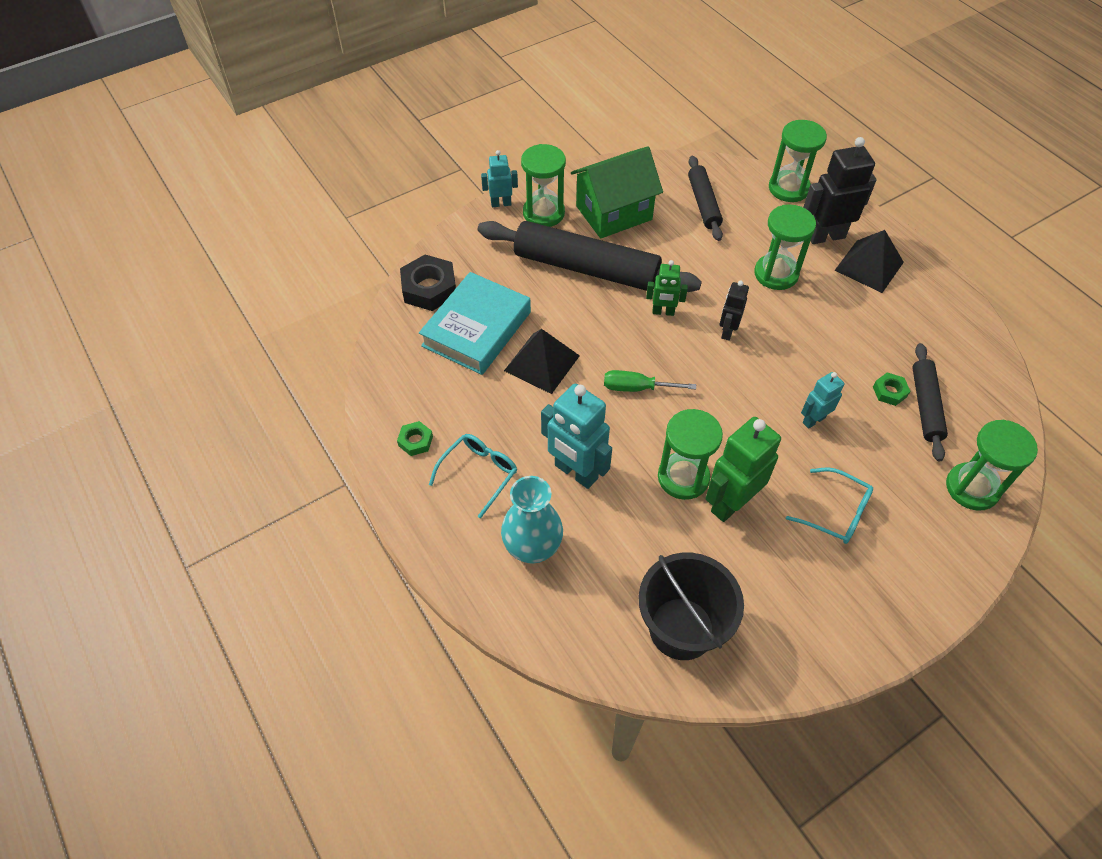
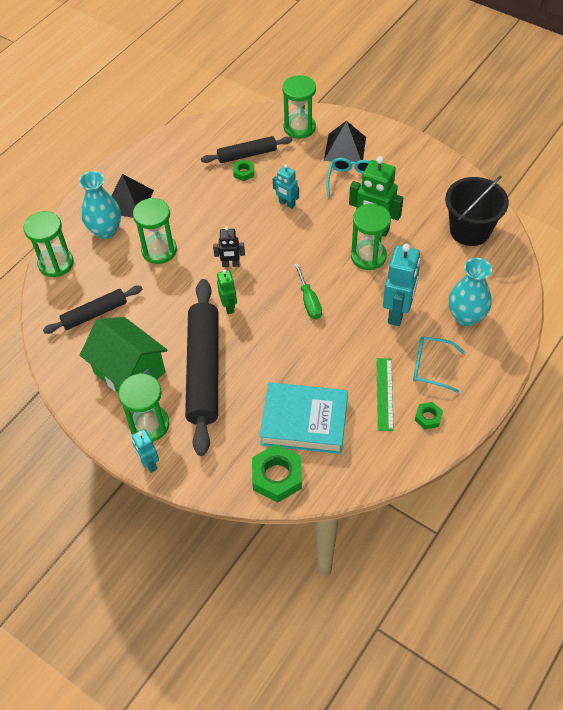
camera: 110 degrees left, 0 degrees up
(429, 288) = (277, 476): black nut -> green nut
(469, 412) = (384, 394): none -> green ruler
(542, 363) = (316, 365): black pyramid -> black pyramid (345, 148)
(825, 236) = (105, 230): black robot -> turquoise vase

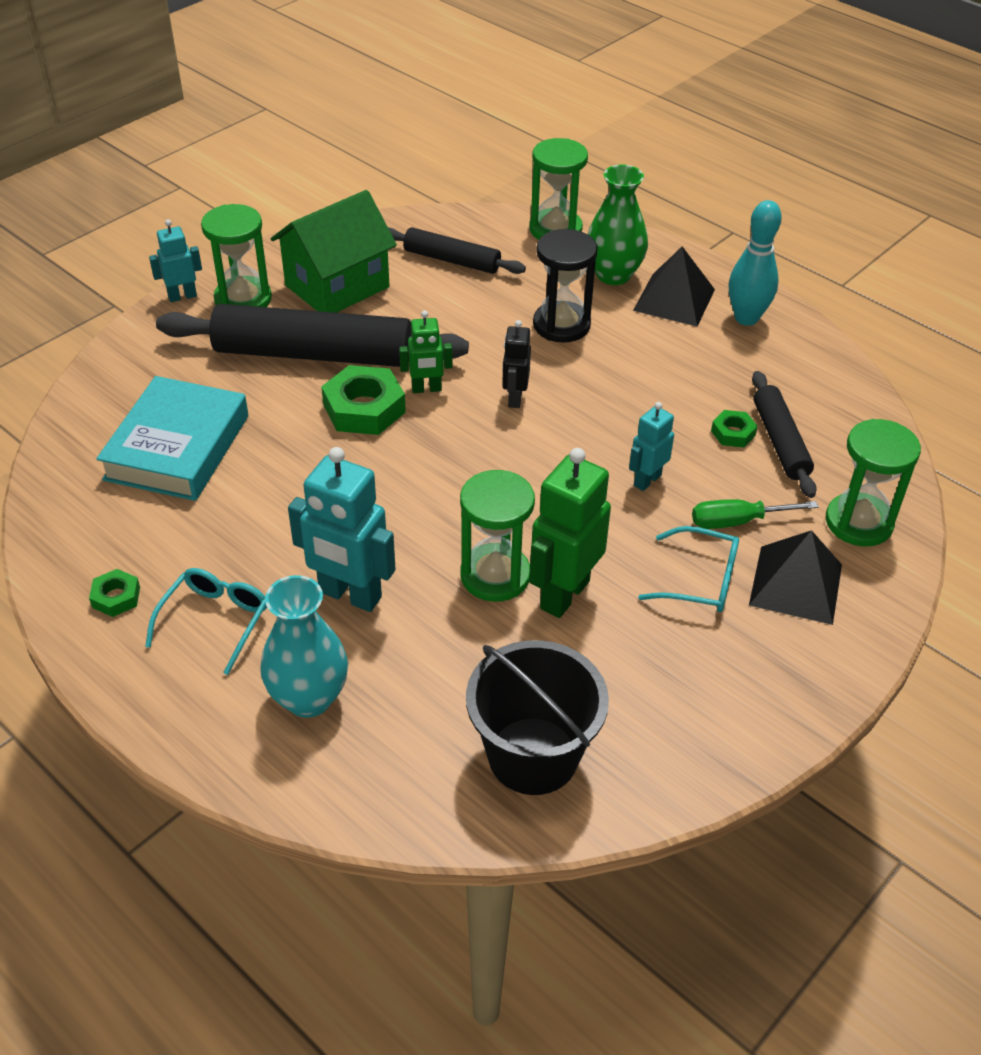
camera: 95 degrees right, 10 degrees down
(94, 314) = (452, 260): black rolling pin -> black rolling pin turned 45 degrees counterclockwise
(105, 230) = (613, 275): turquoise vase -> green vase
(143, 169) = (746, 318): none -> turquoise bowling pin
(159, 250) = (561, 325): green hourglass -> black hourglass
(277, 476) = (101, 409): green nut -> green nut (364, 408)
(309, 301) = (411, 482): green screwdriver -> green screwdriver (737, 521)
(384, 394) = (187, 548): green ruler -> none

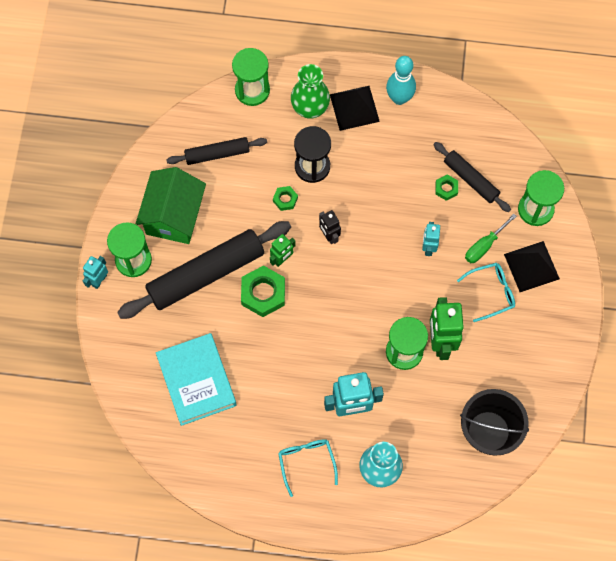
camera: 35 degrees left, 25 degrees up
(116, 597) = (252, 481): green nut -> green nut (285, 199)

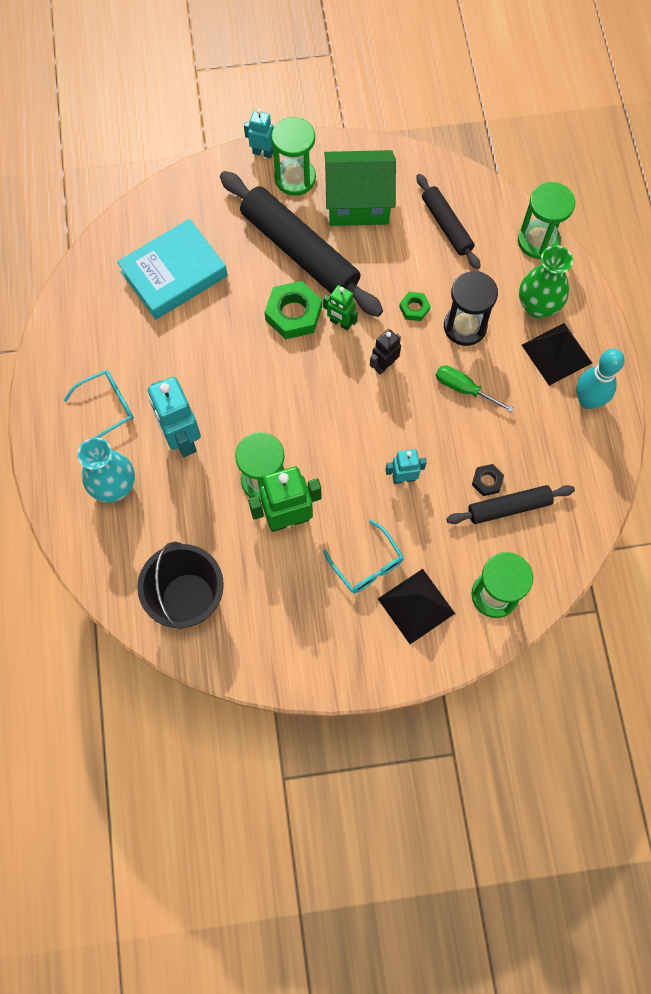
camera: 75 degrees right, 0 degrees up
(446, 188) = (487, 481): green nut -> black nut
(471, 179) = (509, 507): black rolling pin -> black rolling pin turned 45 degrees clockwise
(484, 245) = (426, 543): green screwdriver -> green screwdriver (464, 389)

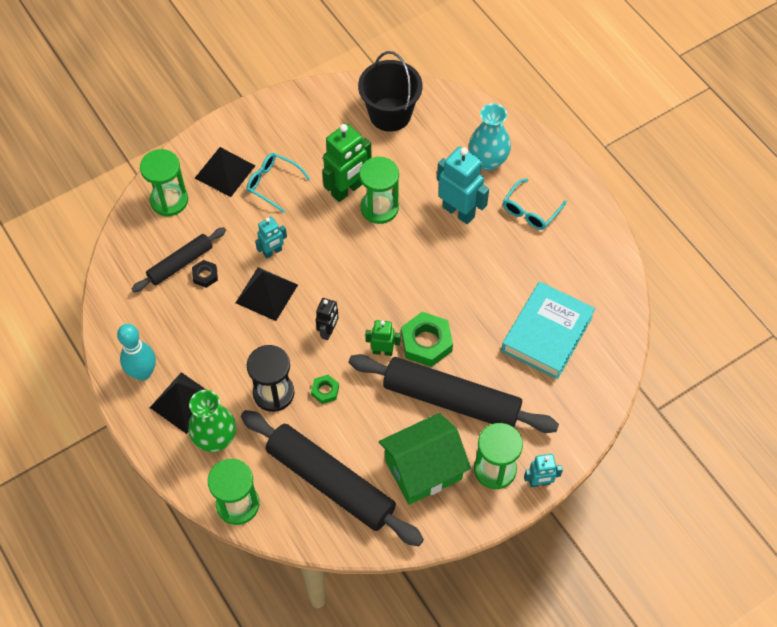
camera: 155 degrees right, 10 degrees down
(429, 432) = (266, 293): none -> black pyramid
(447, 226) = (330, 482): black rolling pin -> black rolling pin, size x1.83
(464, 389) = (253, 339): green screwdriver -> none

